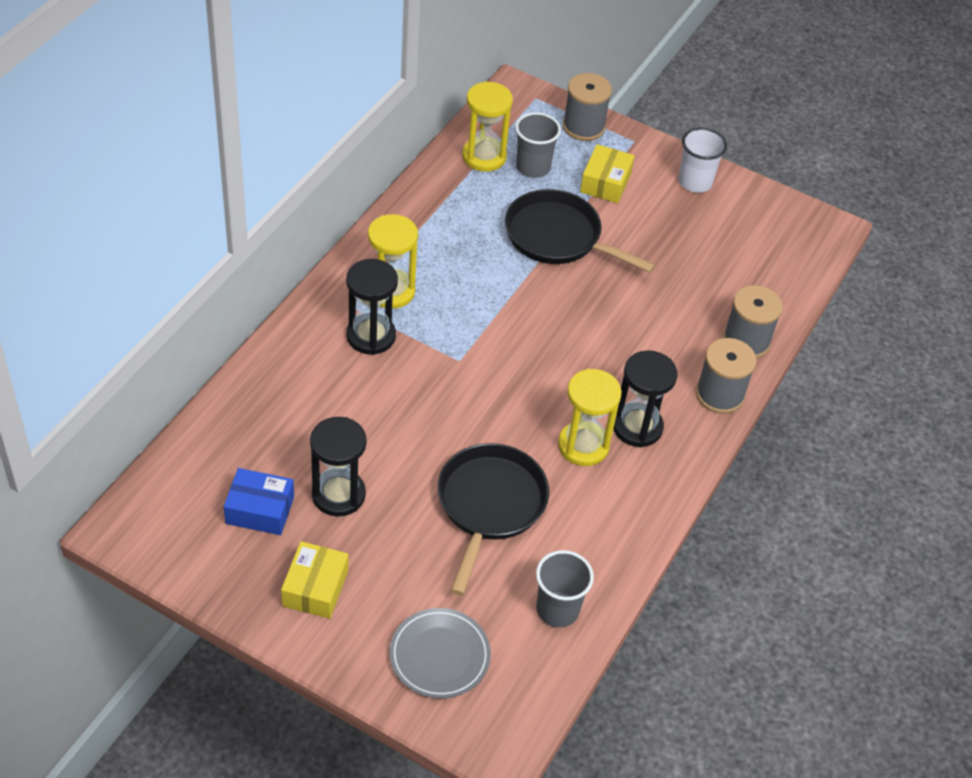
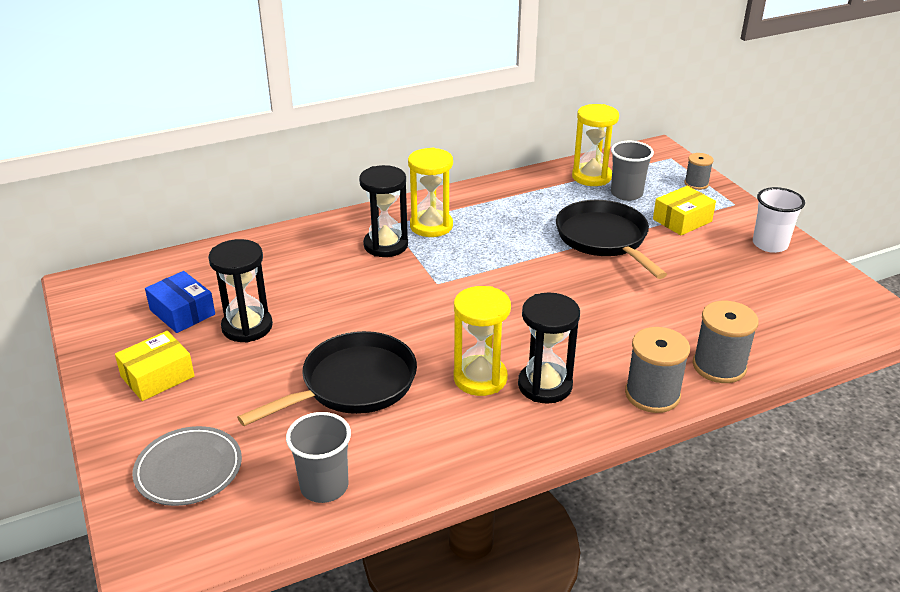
camera: 40 degrees right, 15 degrees down
(583, 127) = (696, 184): grey spool -> grey spool, size x0.60

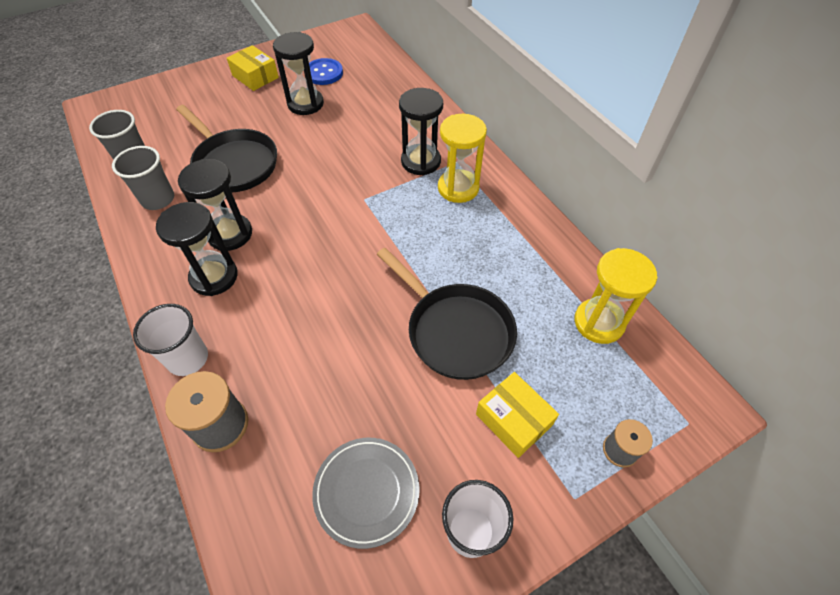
camera: 85 degrees right, 20 degrees up
(182, 312) = (324, 73): blue box -> blue button
(188, 469) = (166, 105): grey plate -> grey plate (366, 491)
(480, 378) = (230, 234): yellow hourglass -> black hourglass
(604, 239) = (455, 330): black pan -> black pan turned 75 degrees clockwise
(626, 194) = (566, 359): grey cup -> grey cup (158, 199)
(652, 394) = (188, 358): grey spool -> white cup

